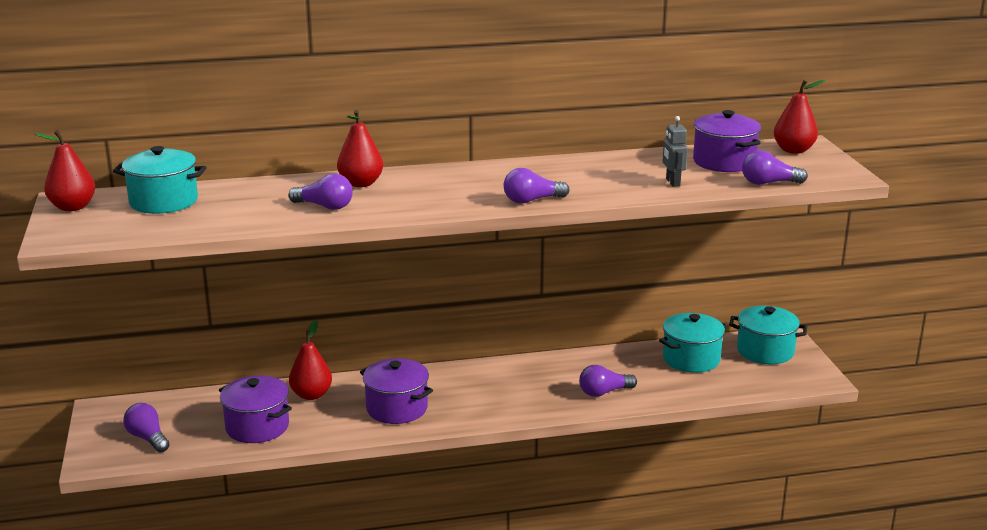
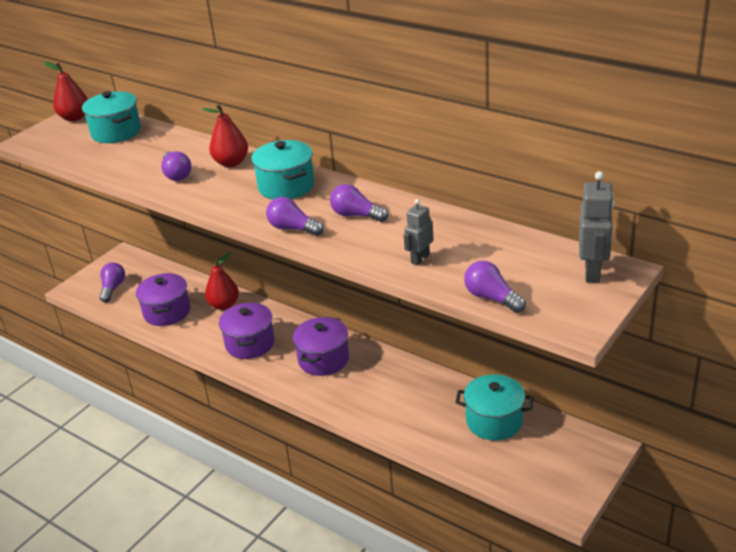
camera: 50 degrees right, 10 degrees up
(604, 392) = (386, 411): purple light bulb -> purple light bulb (356, 215)
(724, 162) = (504, 257): purple pot -> purple pot (323, 359)
(765, 351) = (565, 450): turquoise pot -> turquoise pot (286, 186)
(793, 150) = (593, 272): red pear -> grey robot

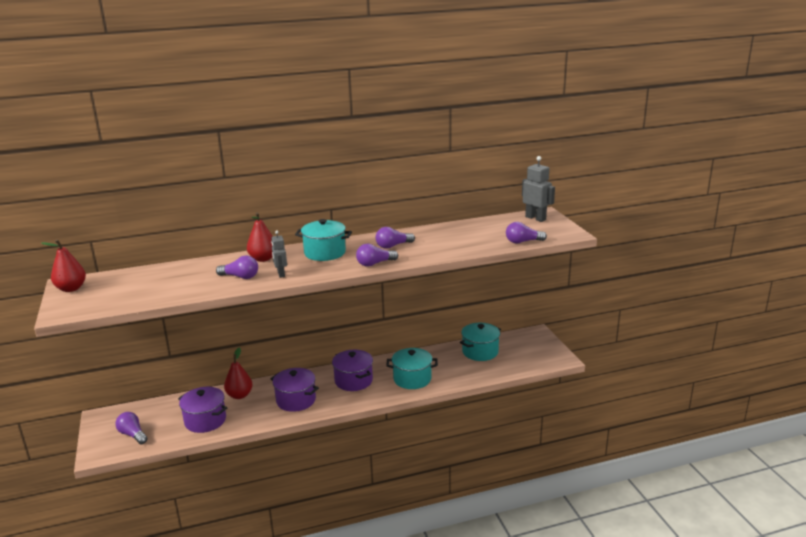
camera: 55 degrees left, 10 degrees down
(116, 132) = (133, 280): turquoise pot -> turquoise pot (412, 379)
(420, 259) = (463, 245): grey robot -> grey robot (281, 274)

